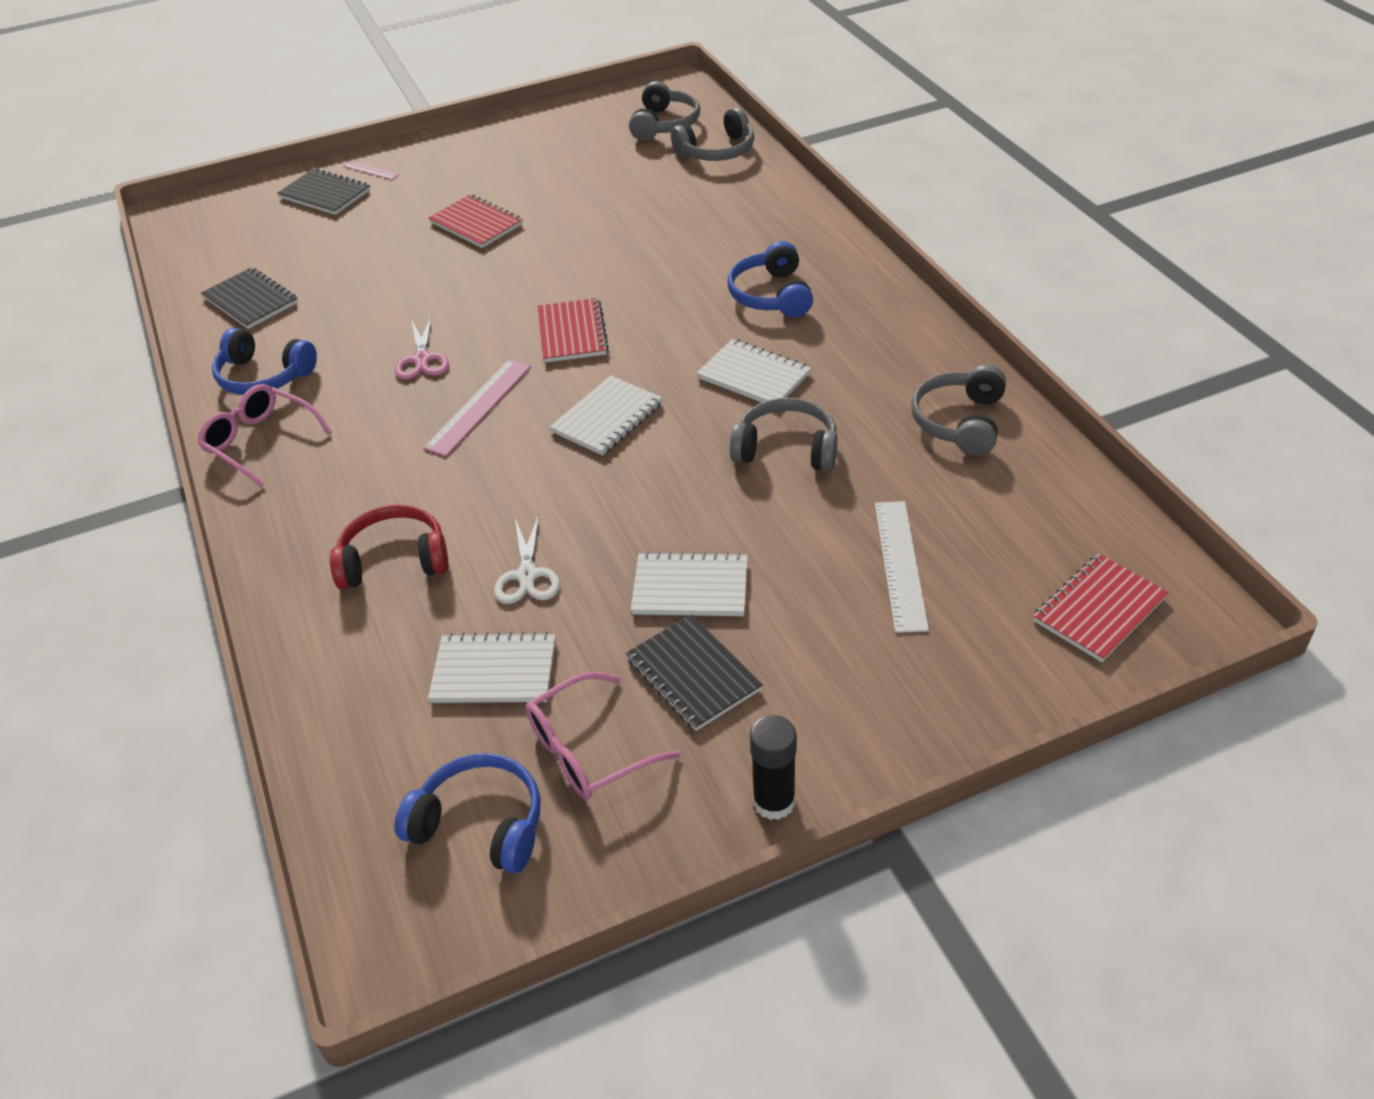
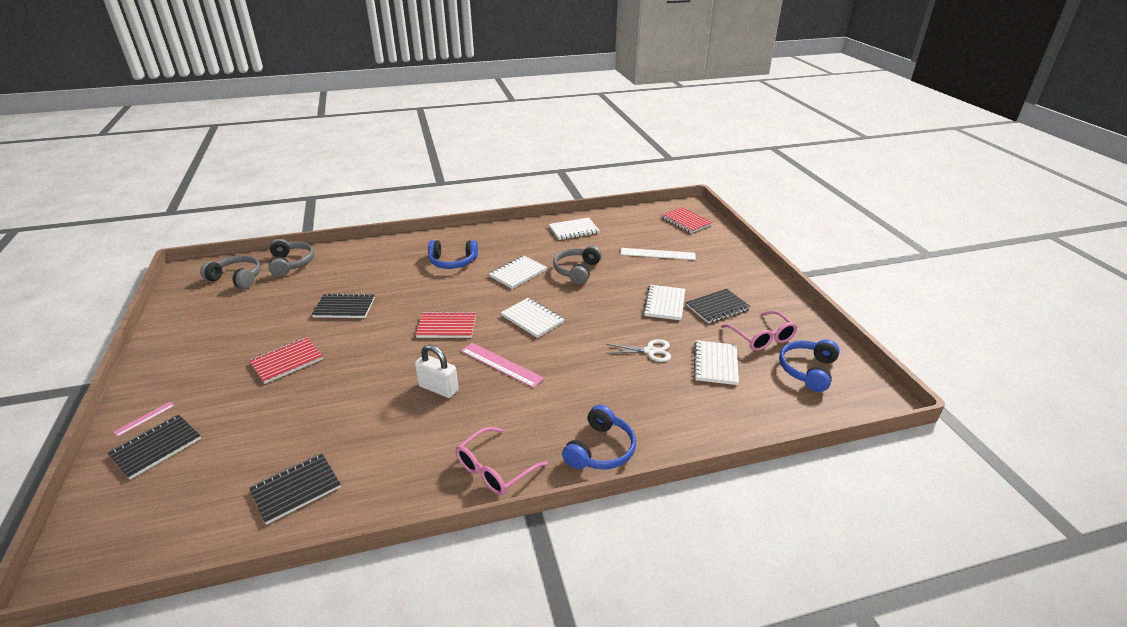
camera: 85 degrees left, 10 degrees down
(264, 376) = (413, 473): blue headphones -> blue headphones (600, 449)
(394, 560) = (630, 399): red headphones -> none
(422, 359) = (438, 388): pink scissors -> white padlock
(607, 230) = (344, 307): none -> black notebook
(774, 801) = (782, 295): black glue stick -> none
(960, 422) = (574, 230): grey headphones -> white notebook

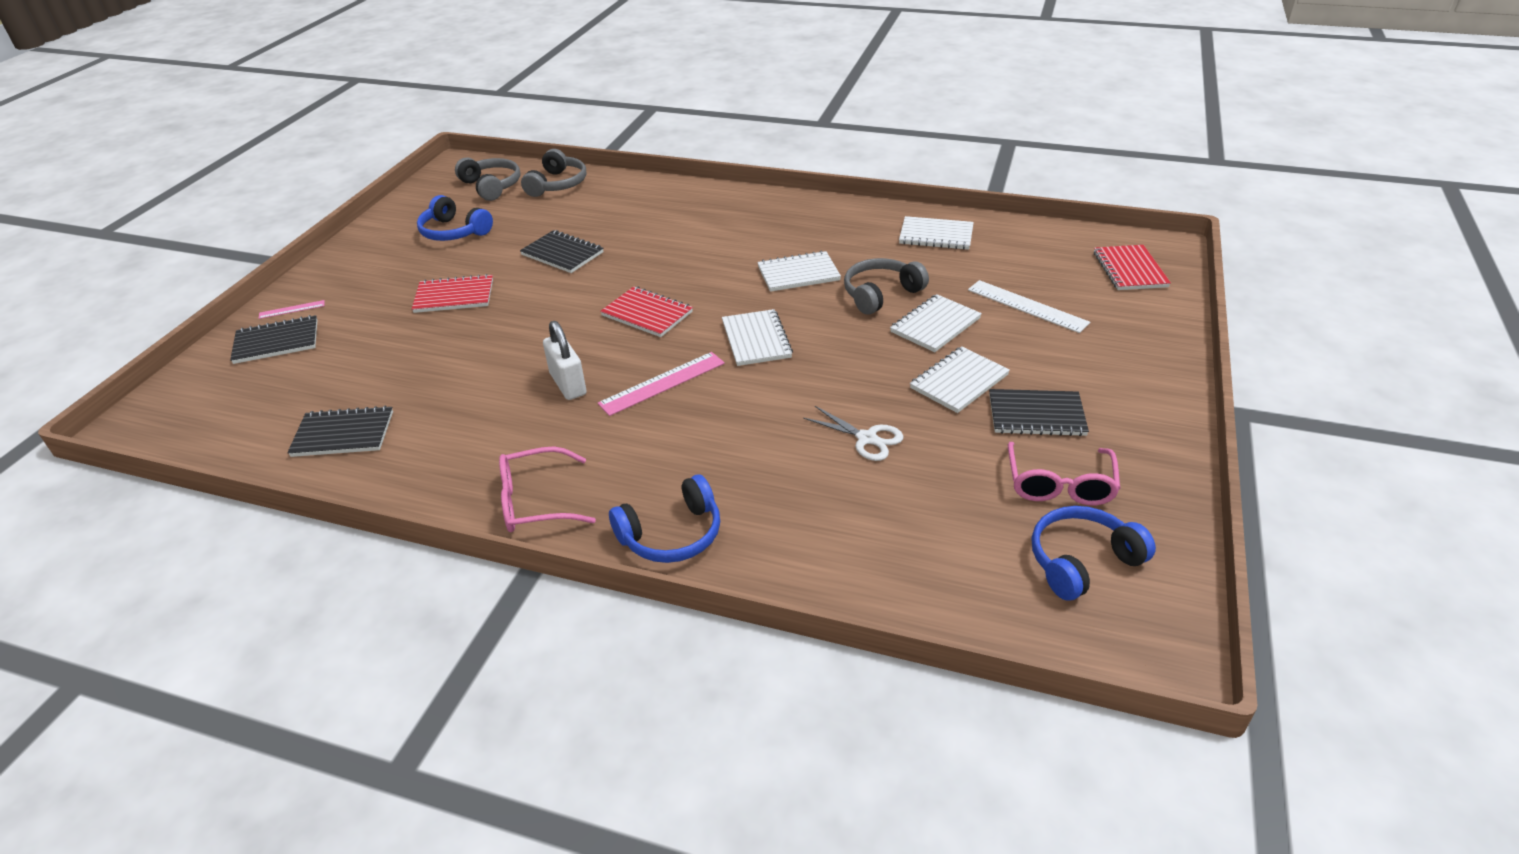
camera: 35 degrees right, 5 degrees up
(452, 262) = (732, 234): blue headphones -> blue headphones (454, 232)
(501, 364) = (662, 383): pink ruler -> pink ruler turned 75 degrees clockwise
(716, 364) = (943, 493): white notebook -> white notebook (935, 325)

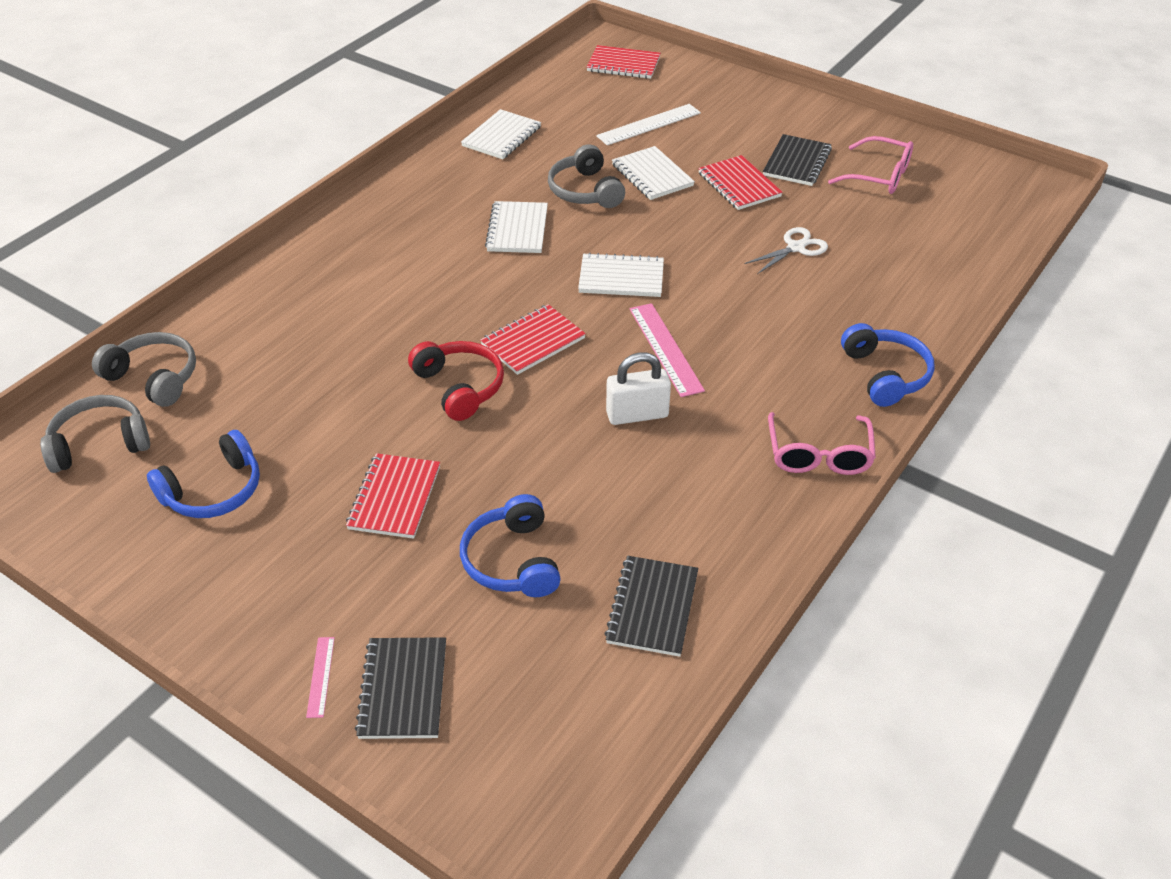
camera: 75 degrees left, 5 degrees up
(562, 254) = (353, 392): black notebook -> none
(580, 294) = (459, 387): none -> red headphones
(959, 381) = (739, 185): white notebook -> red notebook
(1082, 561) = (958, 190): blue headphones -> blue headphones (512, 561)

